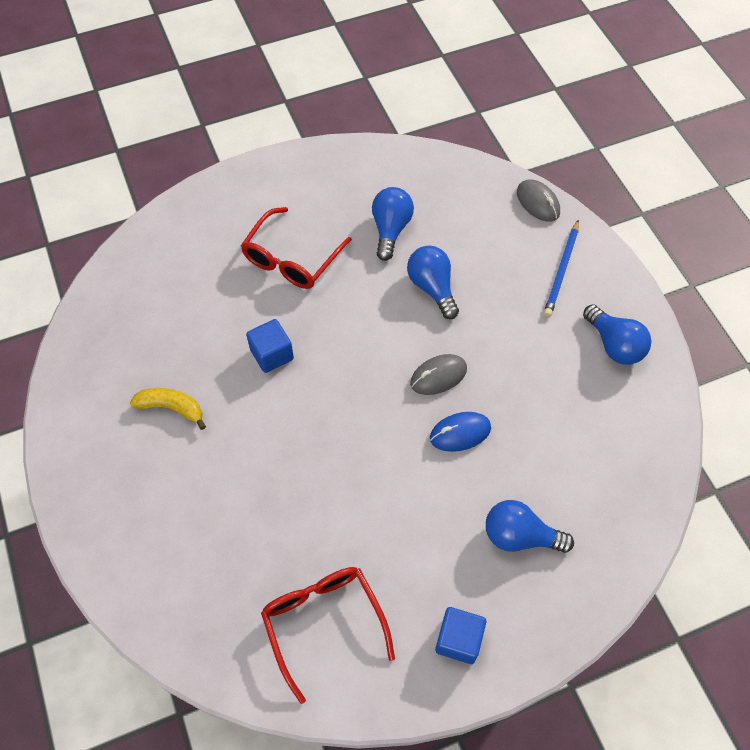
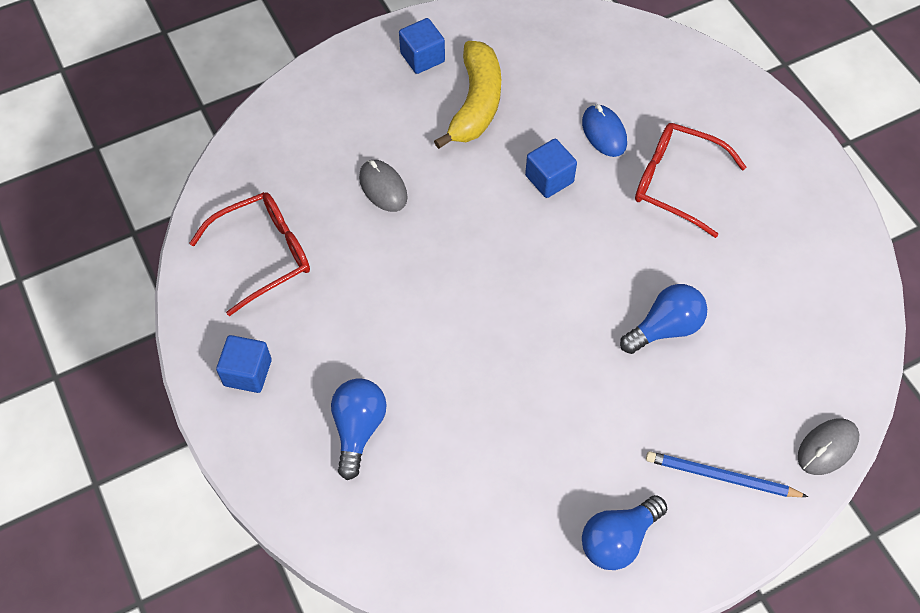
camera: 85 degrees right, 0 degrees up
(101, 453) = (422, 57): none -> blue cube
(172, 408) = (476, 103): yellow banana -> yellow banana, size x1.66
(390, 229) = (741, 278): blue light bulb -> none
(438, 376) = (545, 340): grey mouse -> grey mouse (383, 188)
(460, 433) = (475, 365): blue mouse -> blue mouse (604, 133)

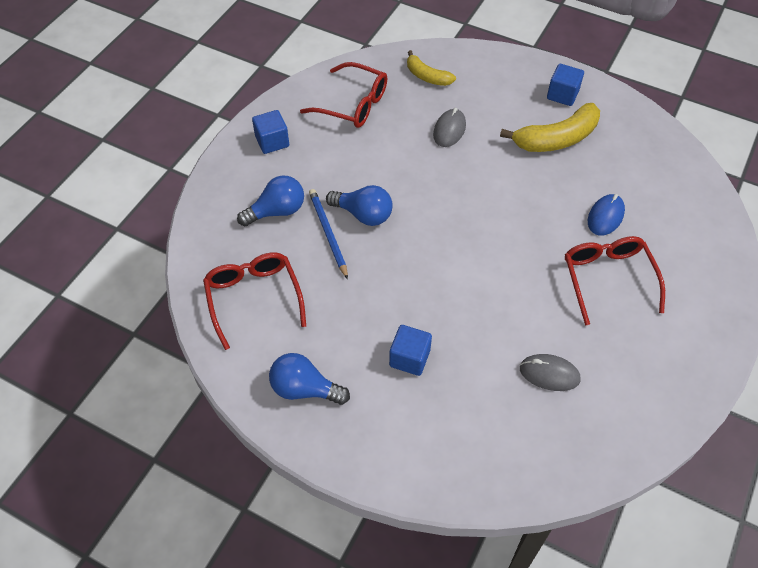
camera: 55 degrees right, 5 degrees down
(287, 157) = (427, 76): none -> yellow banana
(462, 523) = (253, 297): none -> red glasses
(549, 179) = (538, 207): blue cube -> blue cube (409, 358)
(665, 328) = (485, 333): blue light bulb -> blue light bulb (363, 214)
(721, 477) = (398, 428): blue pencil -> blue pencil (328, 233)
(827, 448) = (476, 488): grey mouse -> grey mouse (549, 374)

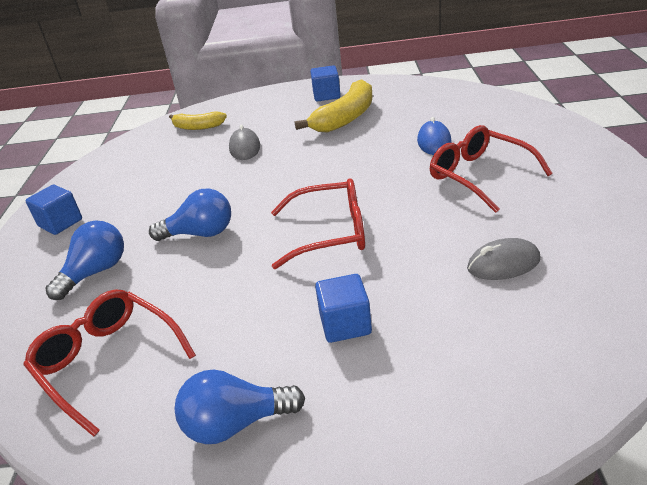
camera: 25 degrees left, 20 degrees down
(328, 233) = (169, 264): blue pencil -> none
(354, 105) = (137, 167): red glasses -> red glasses (331, 233)

